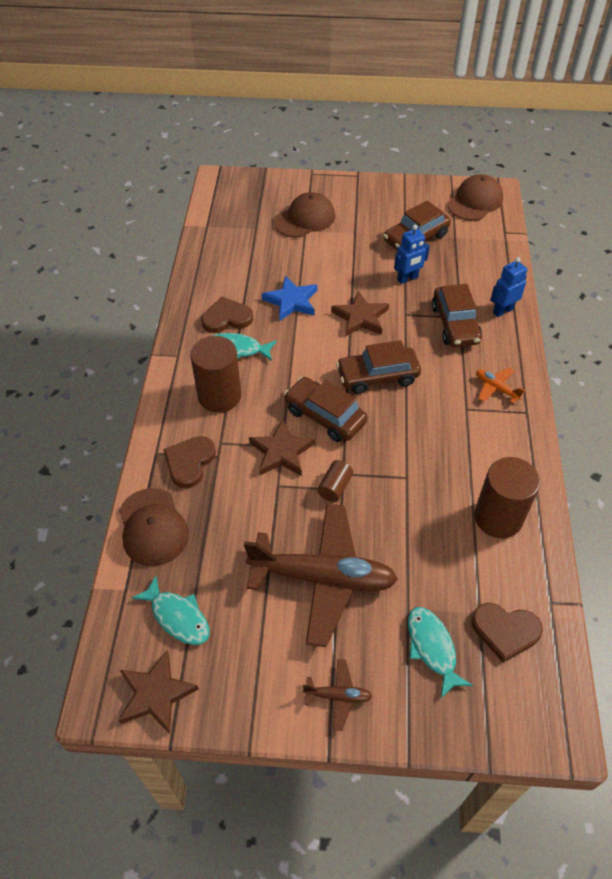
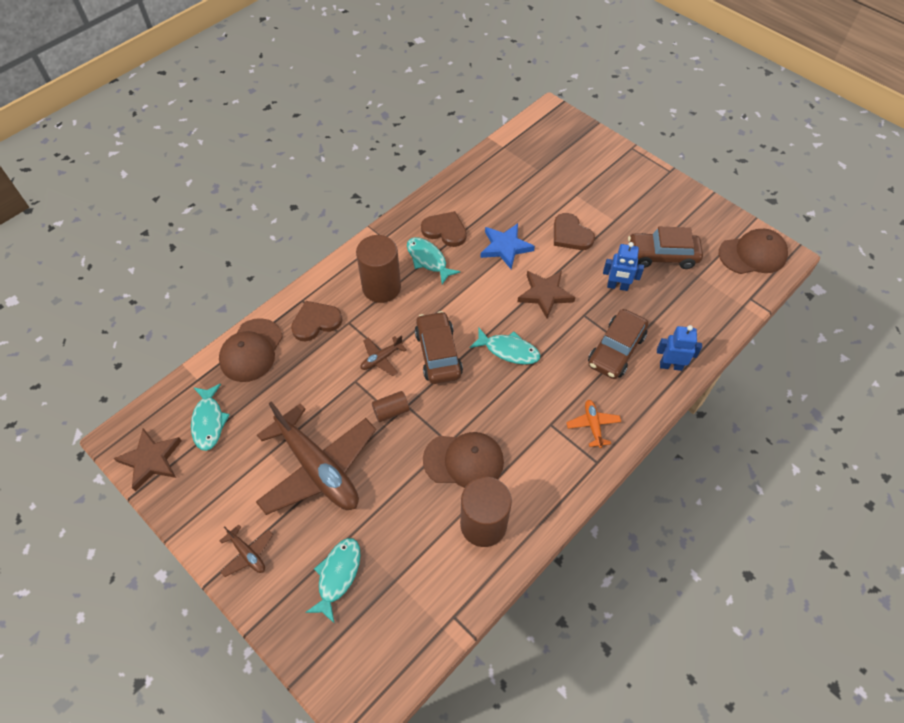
camera: 40 degrees right, 5 degrees up
(281, 452) = (381, 358): brown star -> brown plane
(305, 219) = (585, 185): brown cap -> brown cap (464, 460)
(377, 376) = (508, 350): brown car -> turquoise fish
(505, 631) = (398, 608): brown heart -> brown heart (571, 234)

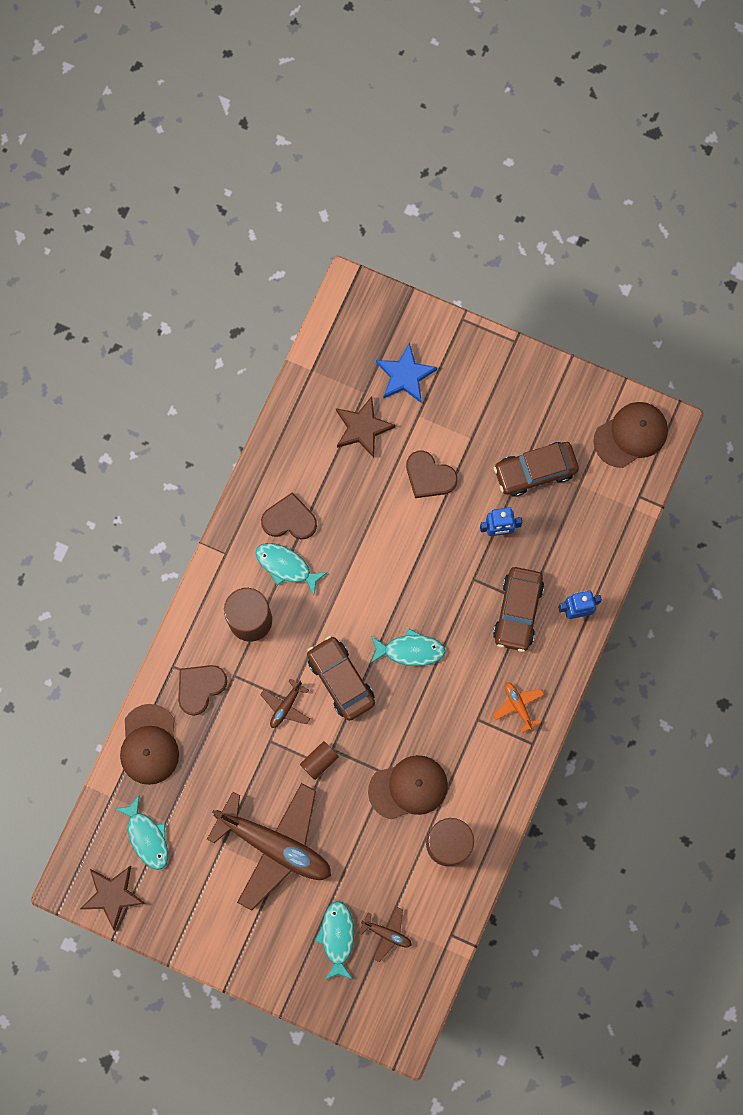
camera: 20 degrees left, 20 degrees up
(247, 554) = (248, 948): brown plane -> brown plane (387, 933)
(505, 247) = (363, 519): blue star -> blue star (405, 375)
(545, 294) = (425, 567): brown star -> brown star (362, 428)

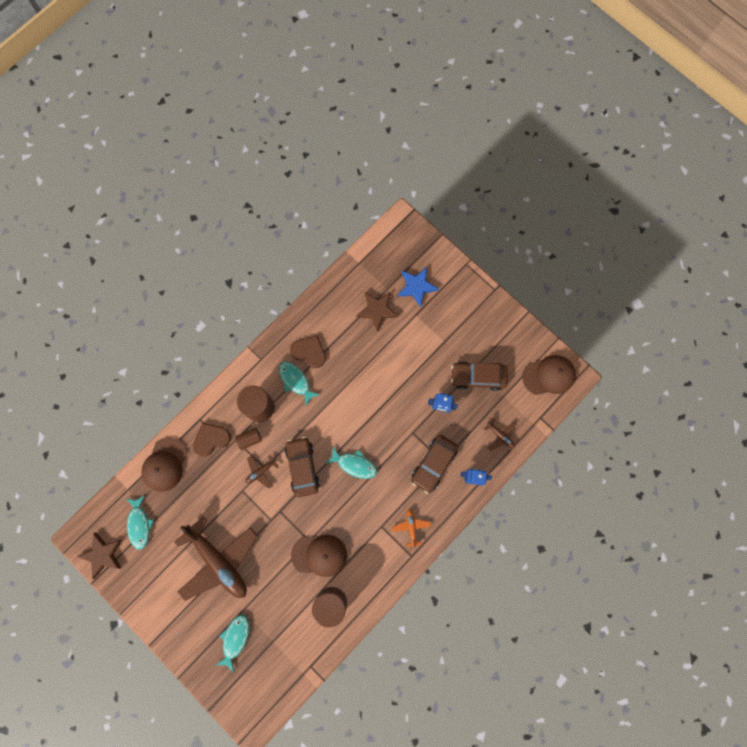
camera: 20 degrees right, 0 degrees up
(319, 761) = (268, 516): brown cylinder -> brown cylinder (249, 439)
(387, 933) = (268, 648): brown plane -> brown plane (500, 435)
(429, 476) = (408, 356): brown heart -> none

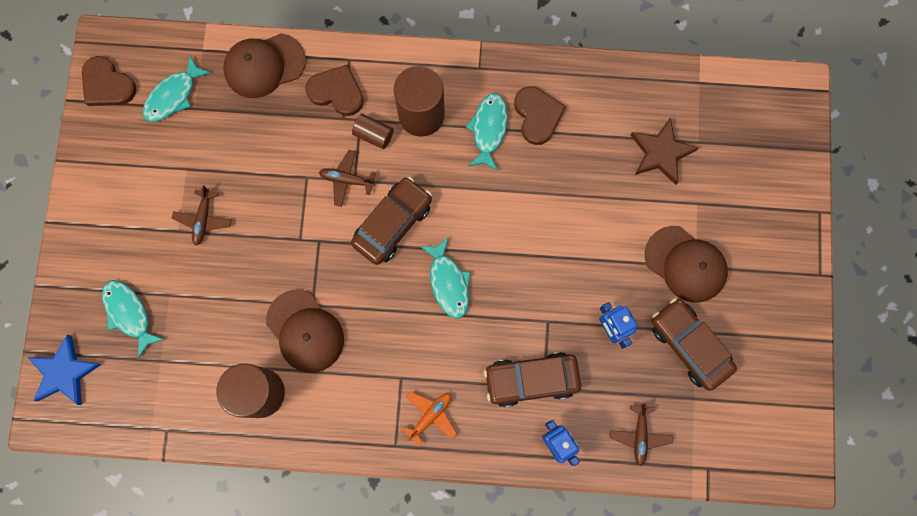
camera: 50 degrees right, 0 degrees up
(102, 554) = (107, 85): brown star -> brown heart
(218, 561) = (203, 219): brown plane -> brown plane, size x0.42
(235, 639) = (129, 314): turquoise fish -> turquoise fish turned 105 degrees counterclockwise
(417, 287) = (734, 175): blue star -> blue star (65, 372)
(549, 375) = (772, 436): brown cap -> brown cap (685, 264)

